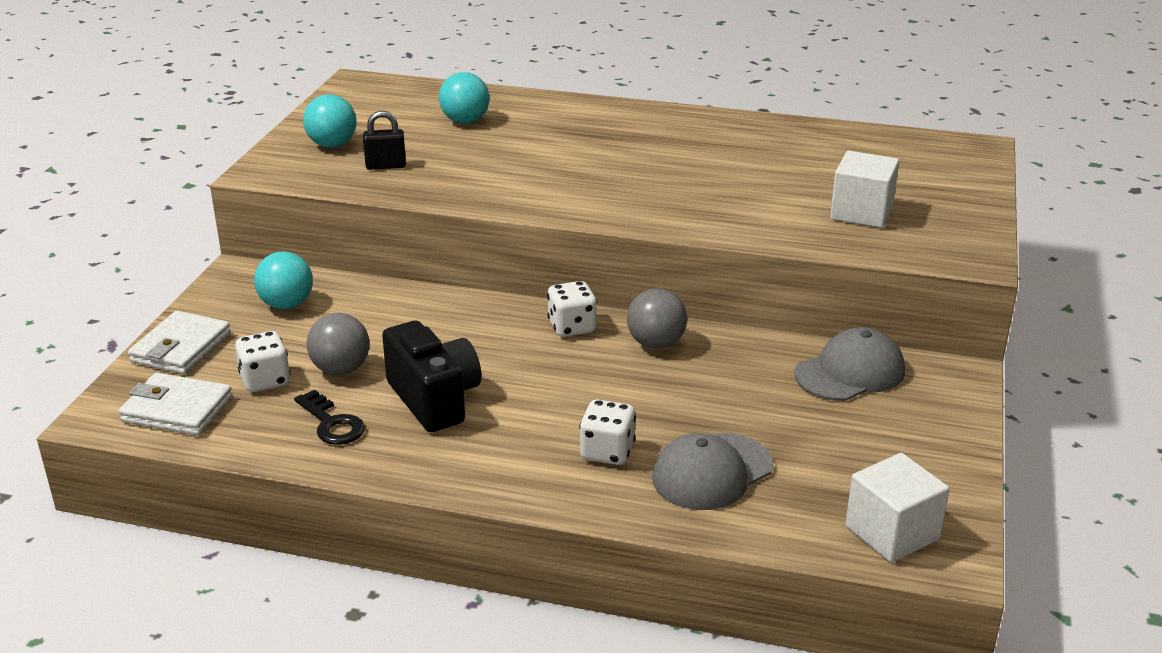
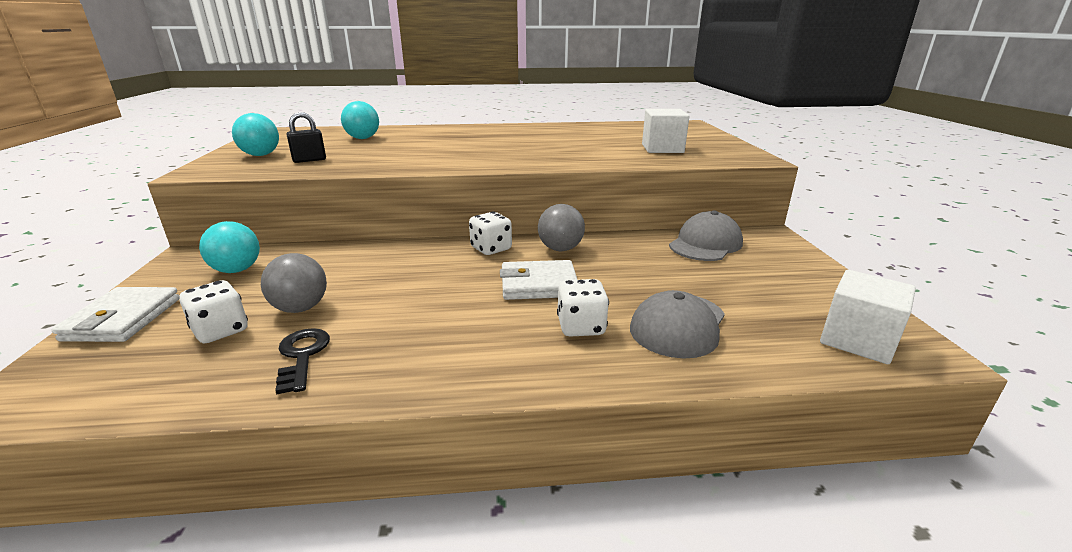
camera: 20 degrees left, 5 degrees down
(177, 410) = (112, 377): white wallet -> white wallet (538, 285)
(332, 423) = (302, 356): black key -> black key turned 135 degrees counterclockwise
(434, 399) = (401, 316): black camera -> none

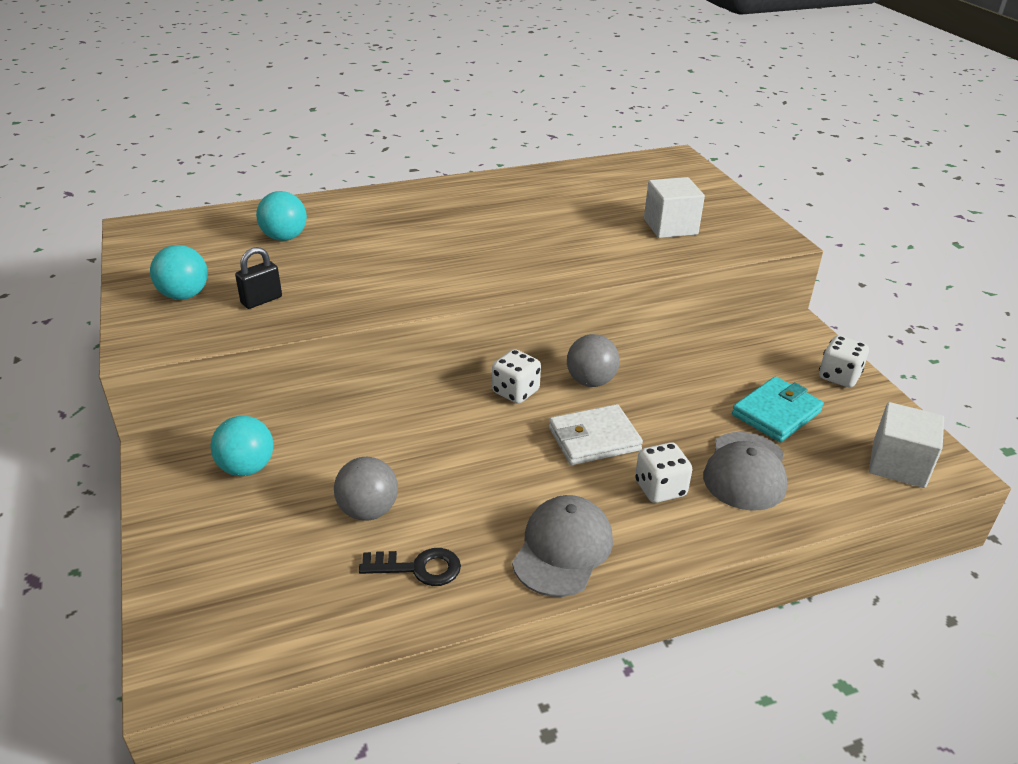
camera: 15 degrees left, 10 degrees up
(123, 319) = (185, 557): white wallet -> none
(221, 331) = (309, 553): white dice -> white dice (839, 376)
(302, 356) = (419, 568): black key -> black key turned 120 degrees clockwise
(705, 244) = (737, 352): grey cap -> grey cap (563, 549)
(728, 286) = (776, 413): none -> turquoise wallet

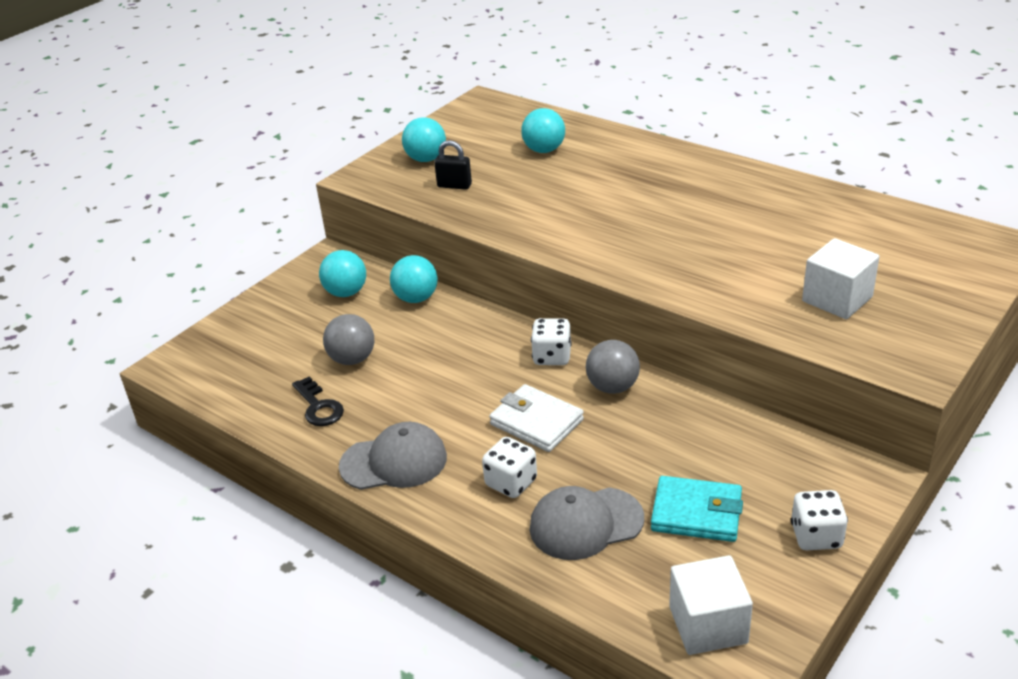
camera: 60 degrees right, 0 degrees up
(325, 427) = (416, 298): none -> turquoise ball

